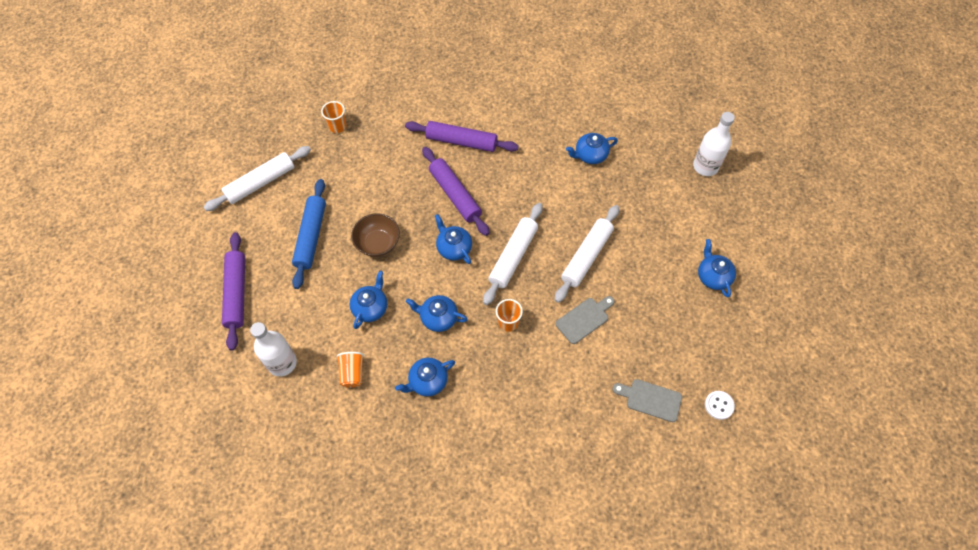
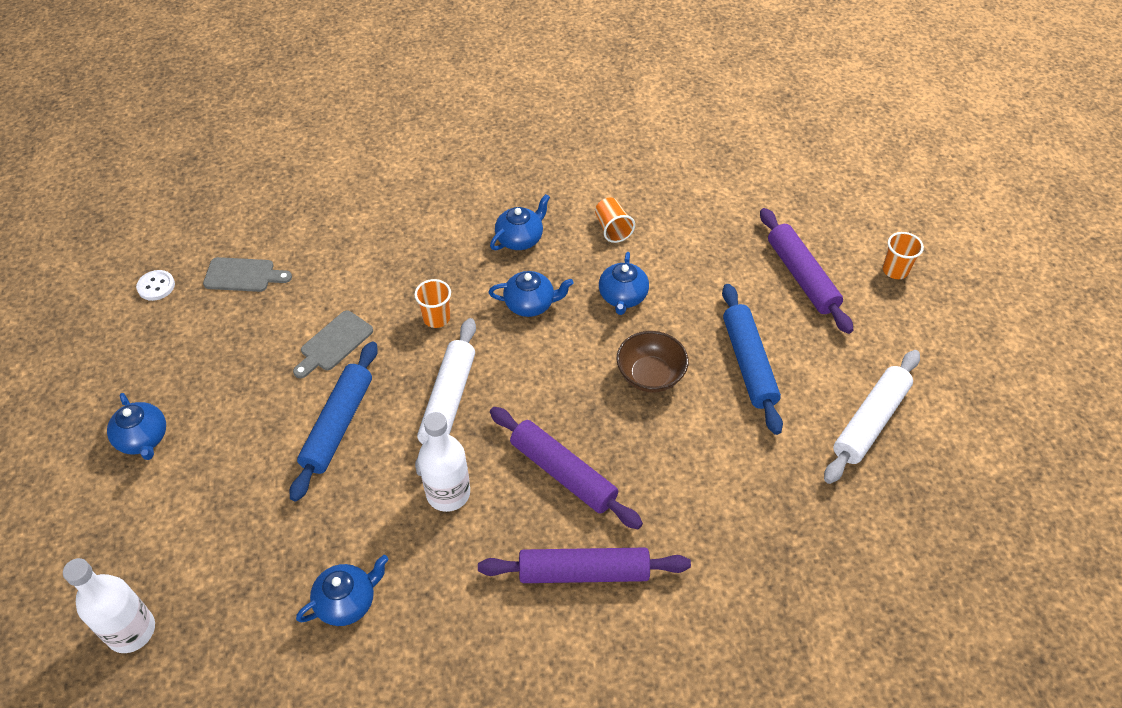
camera: 165 degrees right, 10 degrees down
(282, 363) = (699, 221): white bottle -> white bottle (448, 493)
(337, 126) = (810, 548): orange cup -> orange cup (895, 270)
(454, 248) = (538, 394): blue teapot -> none
(586, 256) = (338, 425): white rolling pin -> blue rolling pin

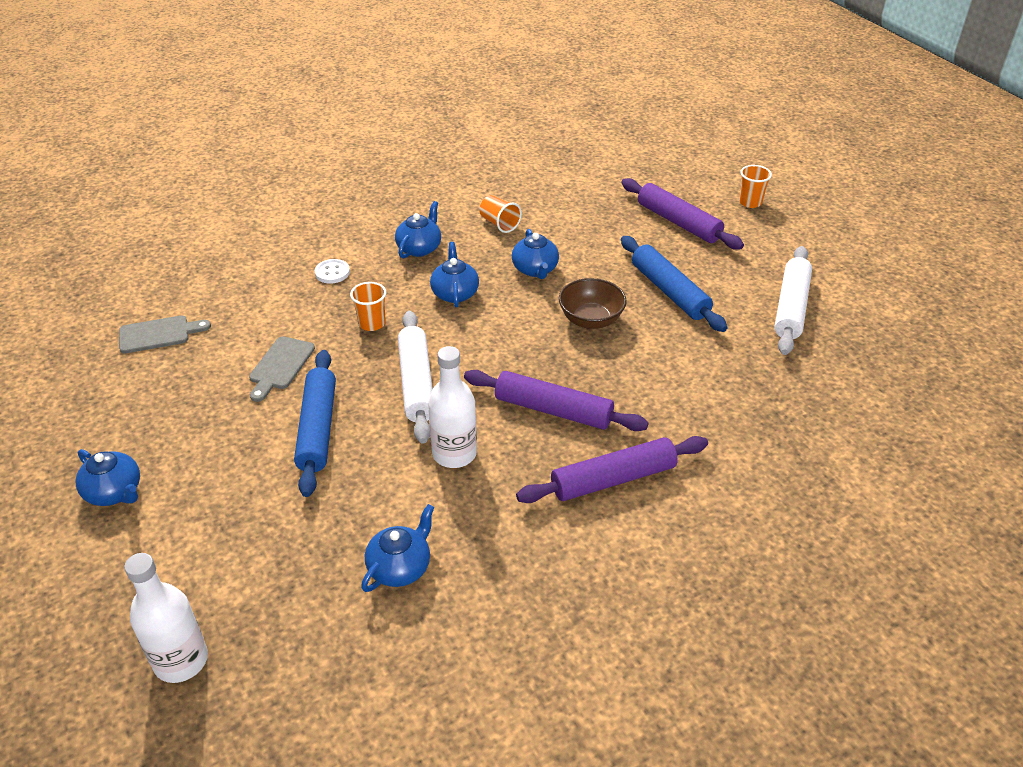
camera: 20 degrees left, 10 degrees down
(156, 286) = (68, 364): white button -> white button (332, 272)
(530, 304) = (455, 293): blue teapot -> blue teapot turned 75 degrees counterclockwise

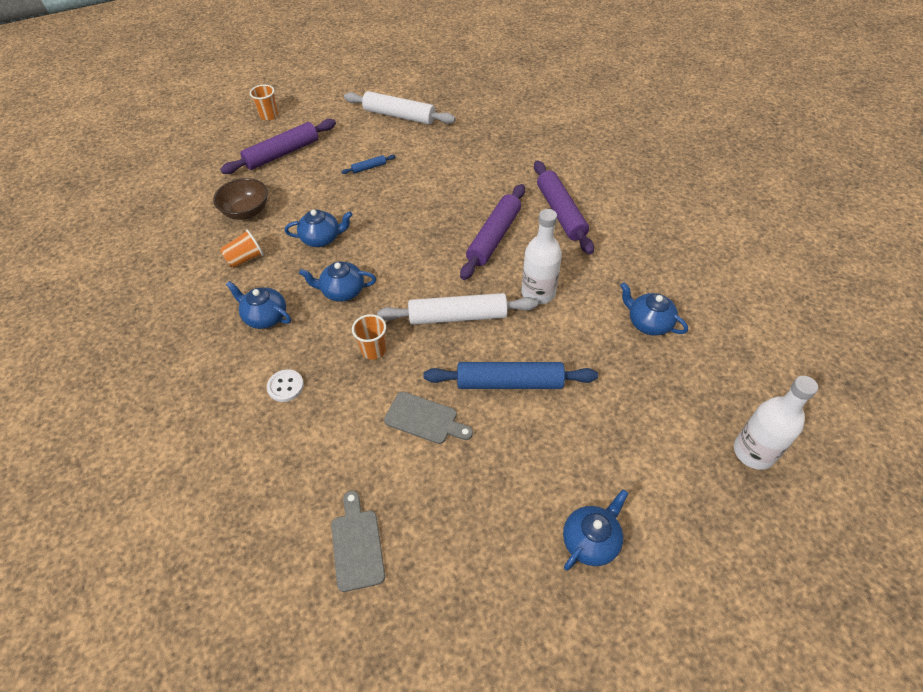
camera: 85 degrees left, 10 degrees up
(591, 320) = (394, 211): brown bowl -> brown bowl (246, 212)
(669, 291) = (369, 167): blue rolling pin -> blue rolling pin, size x0.44

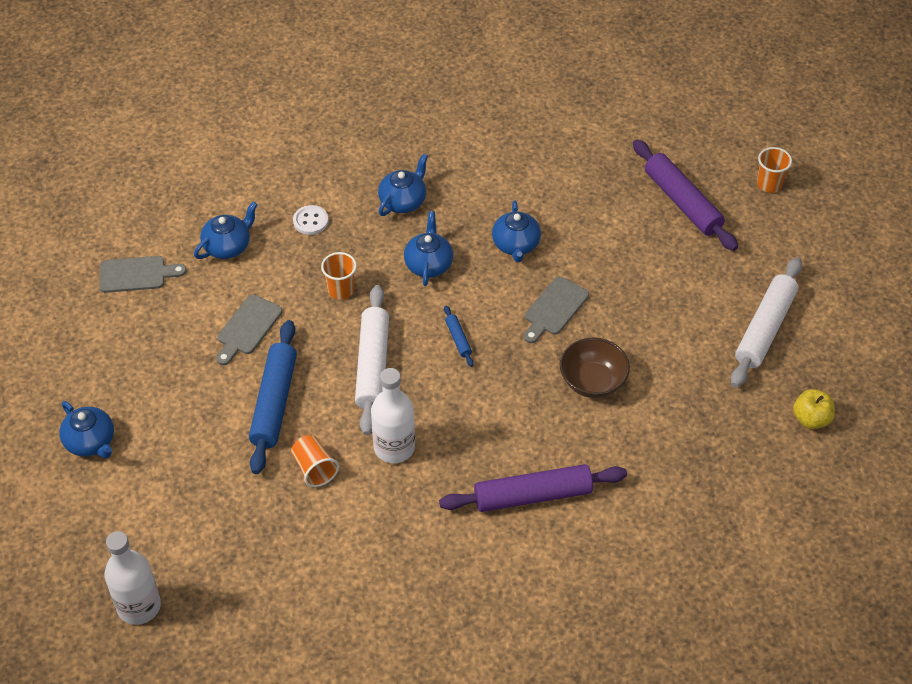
camera: 95 degrees right, 0 degrees up
(245, 259) = (492, 179): orange cup -> orange cup (314, 468)
(246, 212) = (571, 175): brown bowl -> brown bowl (592, 381)
(369, 167) = (646, 291): blue rolling pin -> blue rolling pin (458, 339)
(388, 212) = (554, 309): none -> grey cutting board
(469, 98) = (811, 419): none -> yellow apple
(494, 237) = (495, 414): purple rolling pin -> none
(648, 323) = (327, 552): blue teapot -> blue teapot (228, 246)

